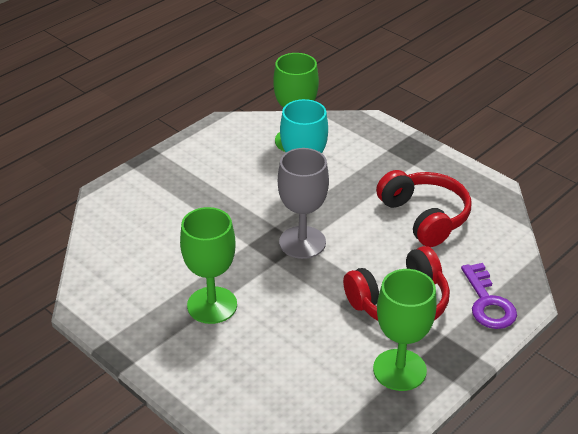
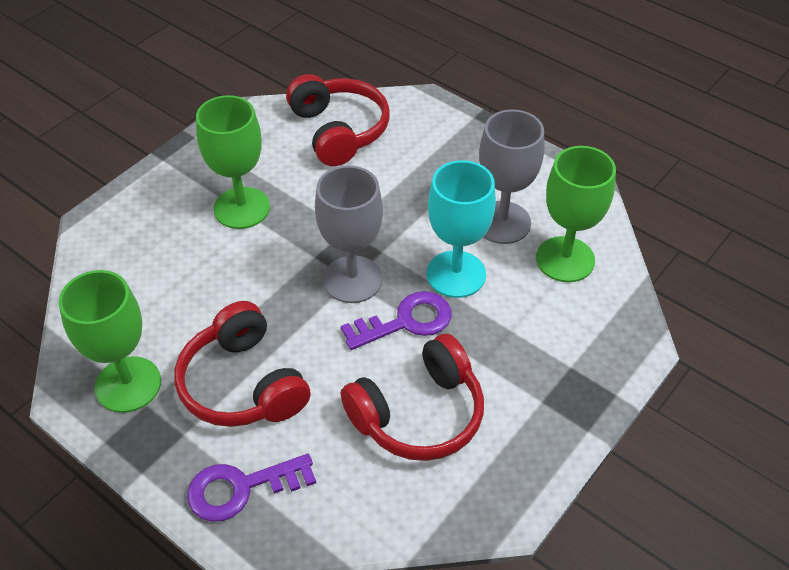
camera: 85 degrees right, 10 degrees up
(128, 244) = (338, 131): none -> red headphones
(255, 164) = (502, 222): none -> grey goblet
(345, 217) = (406, 321): none -> purple key

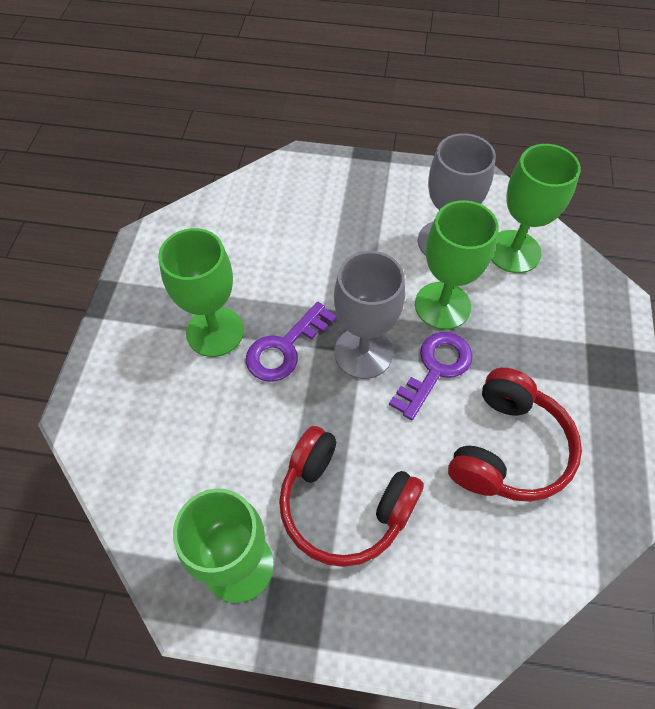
camera: 30 degrees left, 10 degrees up
(241, 488) = (418, 607): purple key -> purple key (285, 348)
(338, 131) = (247, 218): red headphones -> none
(456, 274) = (442, 305): turquoise goblet -> green goblet

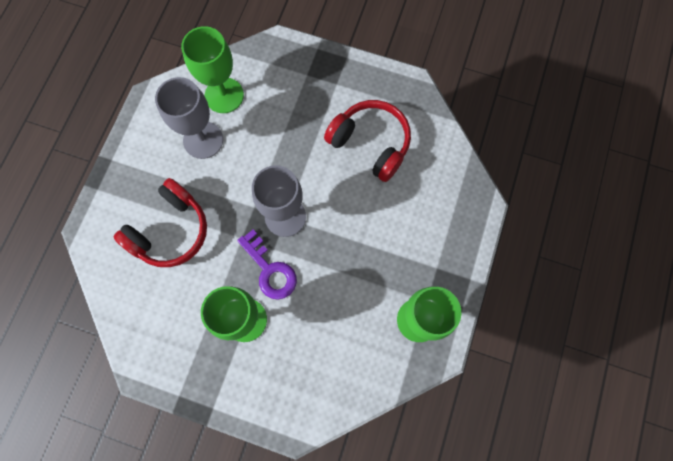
camera: 80 degrees left, 15 degrees up
(344, 504) = (390, 249): red headphones -> red headphones (170, 230)
(435, 369) = (307, 172): purple key -> none
(442, 305) = (258, 155): green goblet -> none

